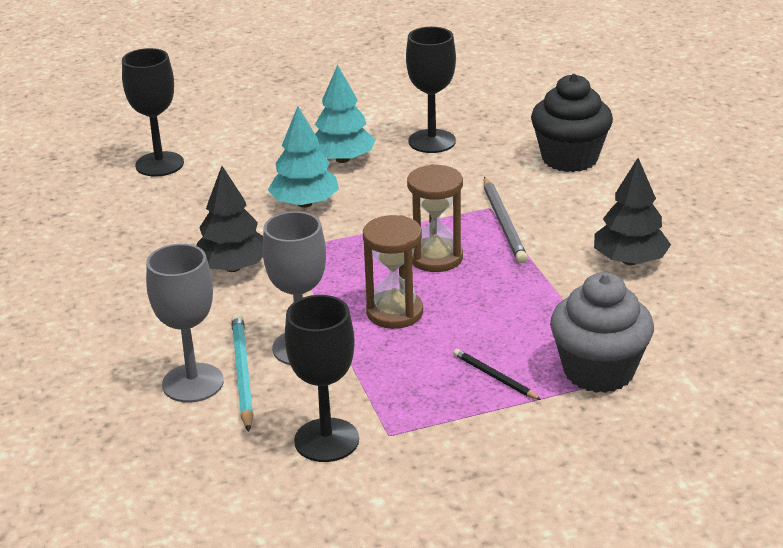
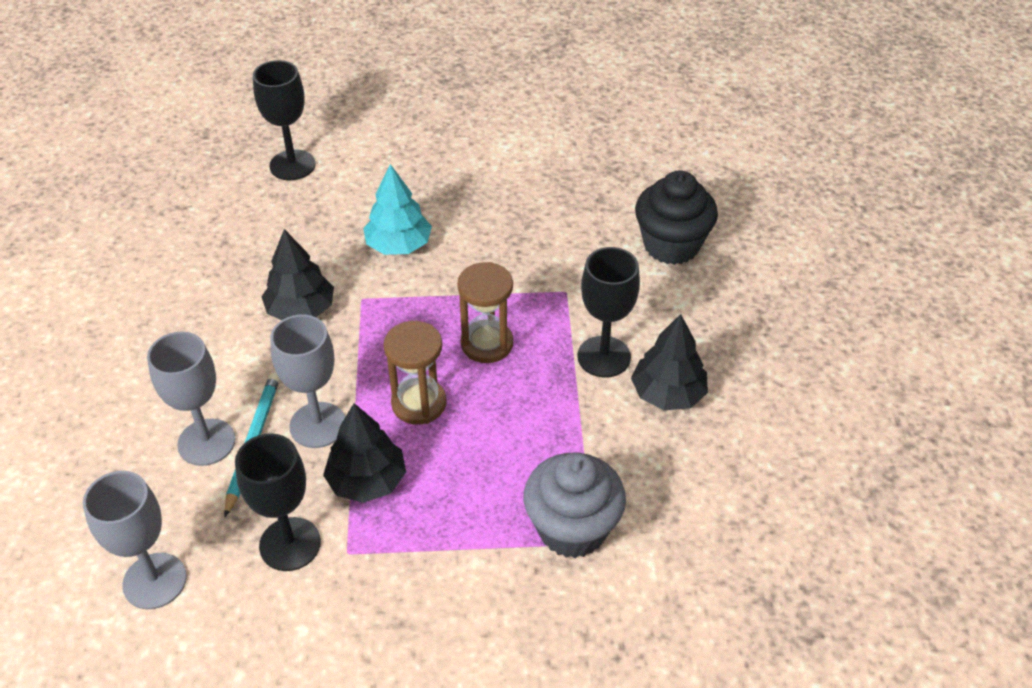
camera: 15 degrees right, 15 degrees up
(200, 497) = (154, 581): none -> grey goblet
(342, 159) = (457, 197): turquoise tree -> none
(377, 378) = (367, 481): none -> black tree
(432, 141) = (550, 192): black goblet -> black goblet (604, 357)
(494, 377) = (473, 508): black pencil -> none
(504, 223) = (570, 315): grey pencil -> none

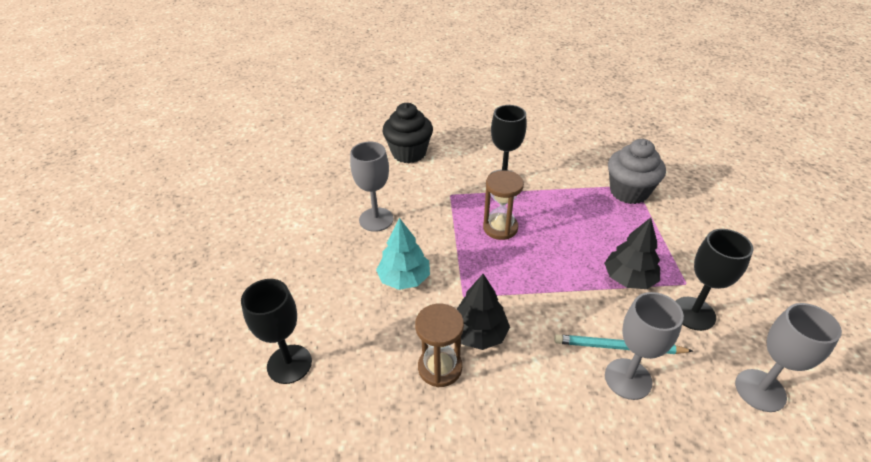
camera: 90 degrees left, 5 degrees down
(318, 425) = (591, 309): grey goblet -> grey goblet (376, 219)
(419, 403) = (558, 257): brown hourglass -> brown hourglass (440, 367)
(668, 394) = (527, 158): black tree -> none

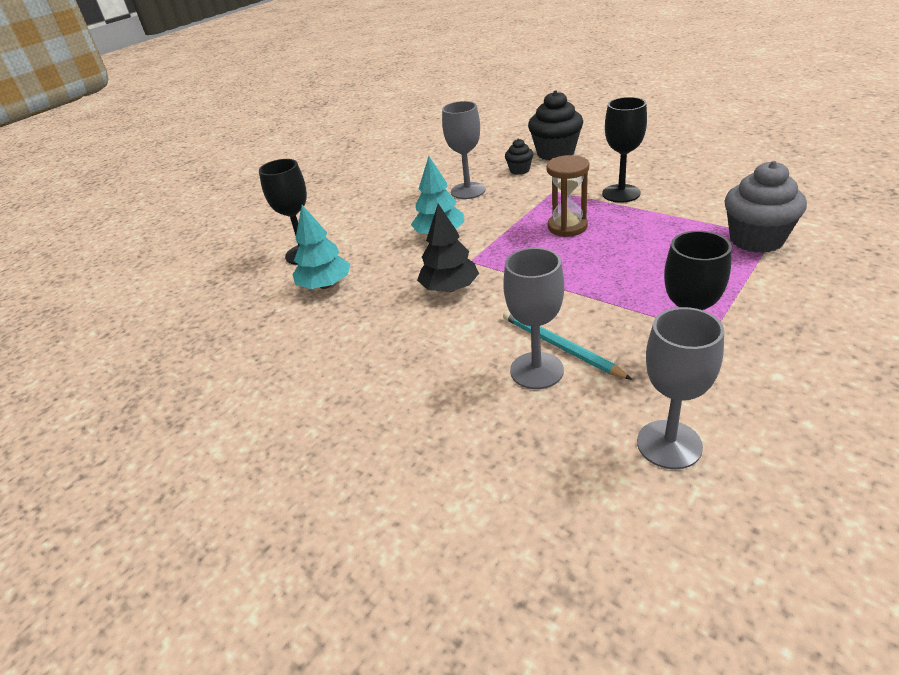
camera: 45 degrees right, 5 degrees down
(358, 391) = (325, 285): none -> turquoise tree
(398, 181) = (519, 170): none -> black cupcake
(440, 367) = (393, 296): brown hourglass -> none
(629, 278) = (648, 305): black tree -> none

